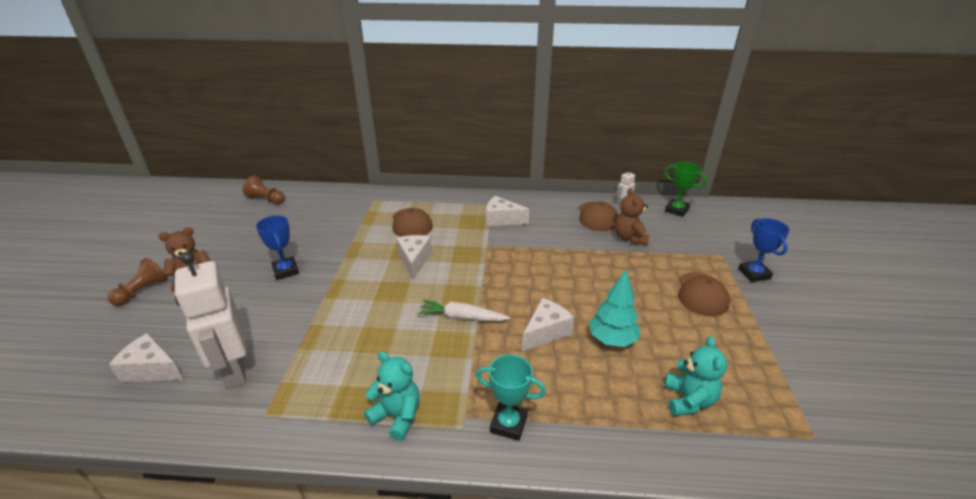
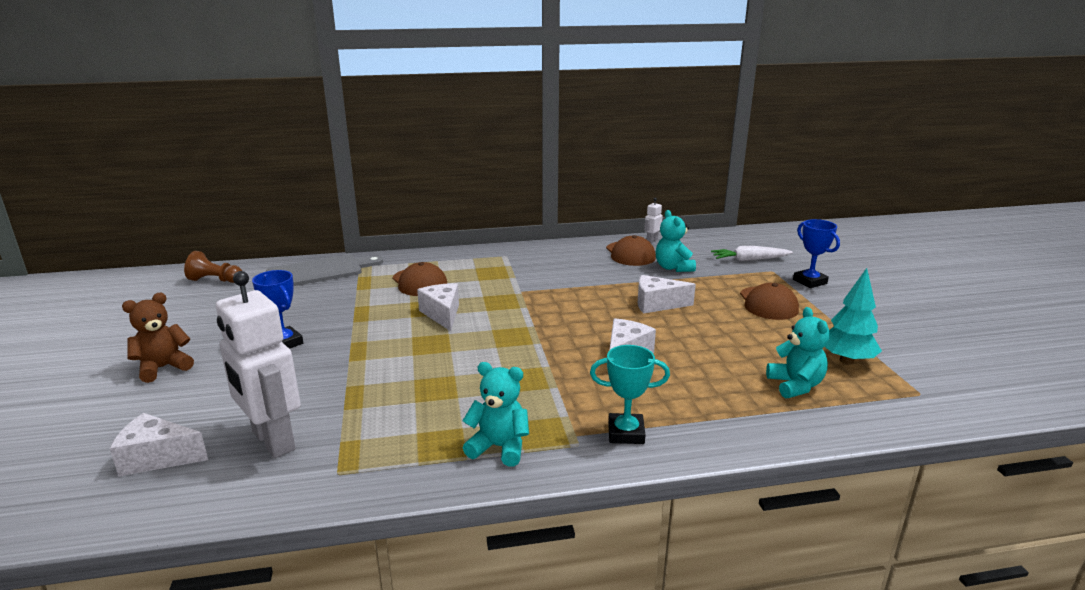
camera: 15 degrees left, 10 degrees down
(142, 291) = (93, 387): brown pawn -> none
(342, 201) = (319, 271): none -> grey cutting board
(462, 317) = (526, 355): white carrot -> white carrot (749, 260)
(502, 219) = (525, 267): white cheese -> white cheese (657, 304)
(612, 340) = (697, 351): turquoise tree -> turquoise tree (846, 360)
(629, 238) = (673, 268): brown teddy bear -> turquoise teddy bear
(676, 210) = (709, 240): green trophy -> none

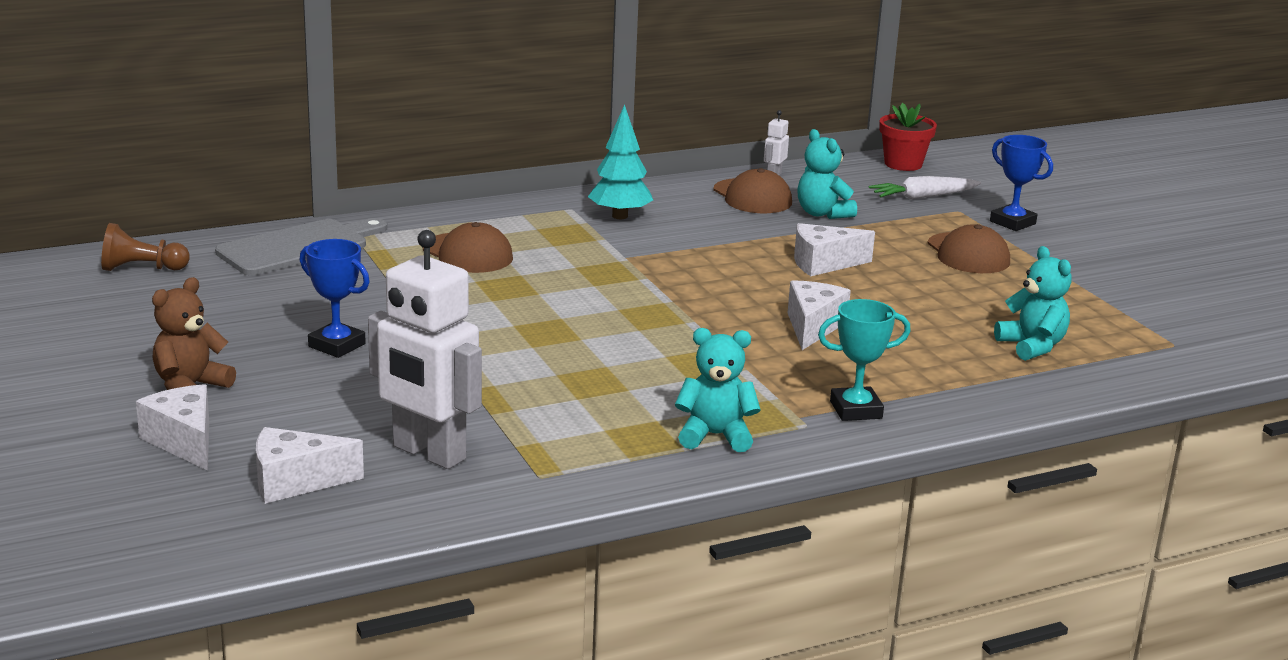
camera: 15 degrees left, 0 degrees up
(442, 314) = (534, 294): white cheese -> white cheese (184, 441)
(744, 237) = (903, 164): none -> red flower pot
(846, 360) = (1083, 315): turquoise tree -> turquoise tree (619, 216)

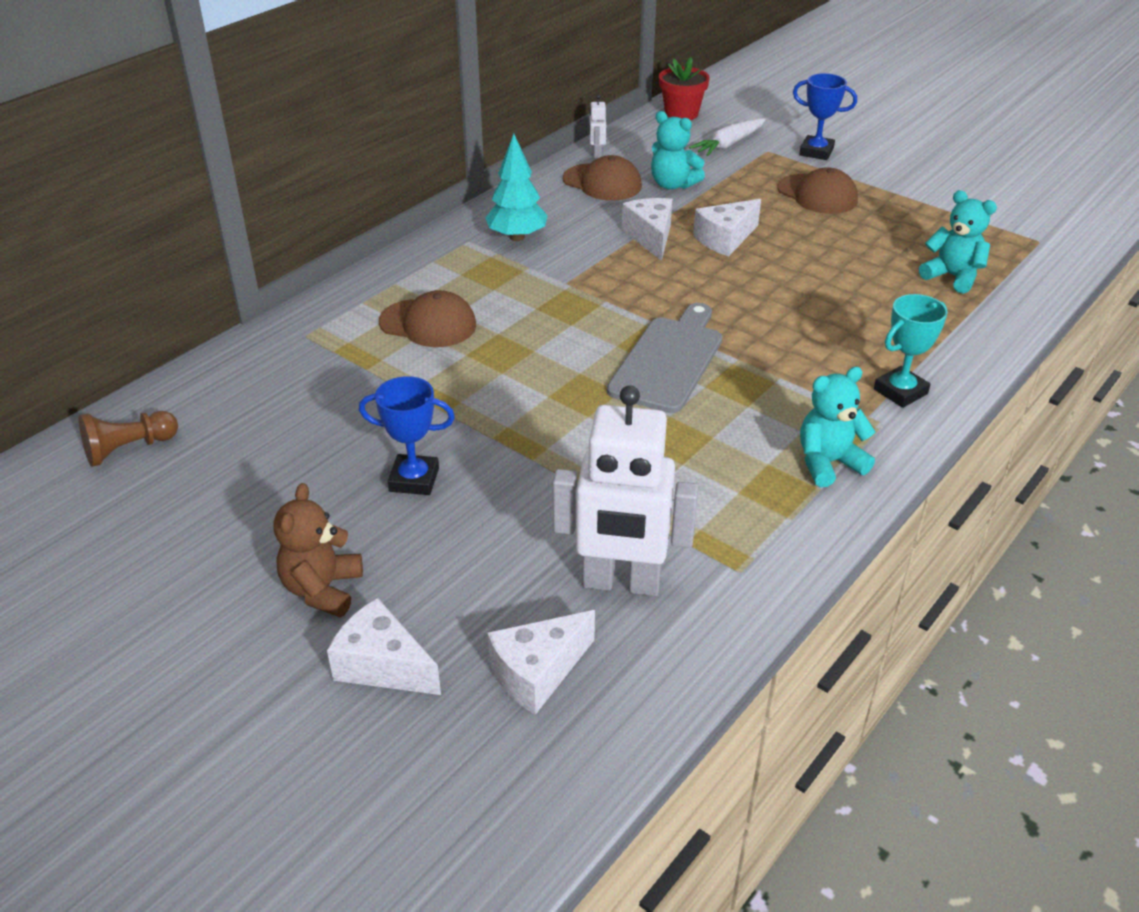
camera: 25 degrees left, 15 degrees up
(298, 247) = (263, 367): grey cutting board -> grey cutting board (668, 360)
(812, 327) = (783, 312): white cheese -> white cheese (650, 237)

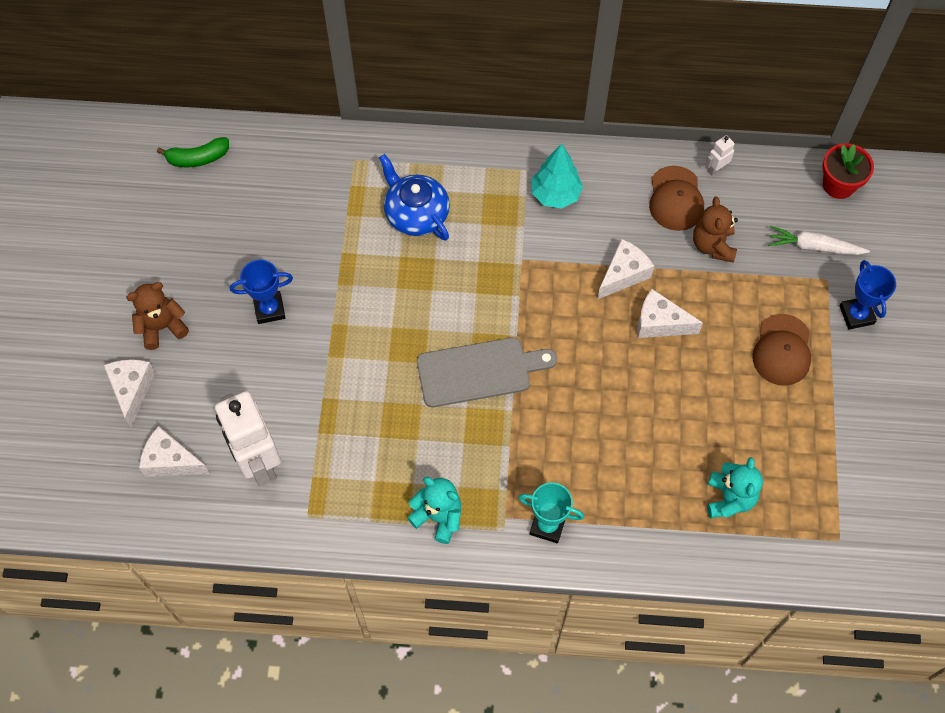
camera: 55 degrees right, 25 degrees up
(129, 449) = (198, 158): brown pawn -> green banana
(414, 479) = (269, 309): blue trophy -> blue trophy turned 75 degrees counterclockwise
(428, 323) = (416, 214): brown cap -> blue teapot
(673, 184) = (713, 245): turquoise teddy bear -> brown teddy bear

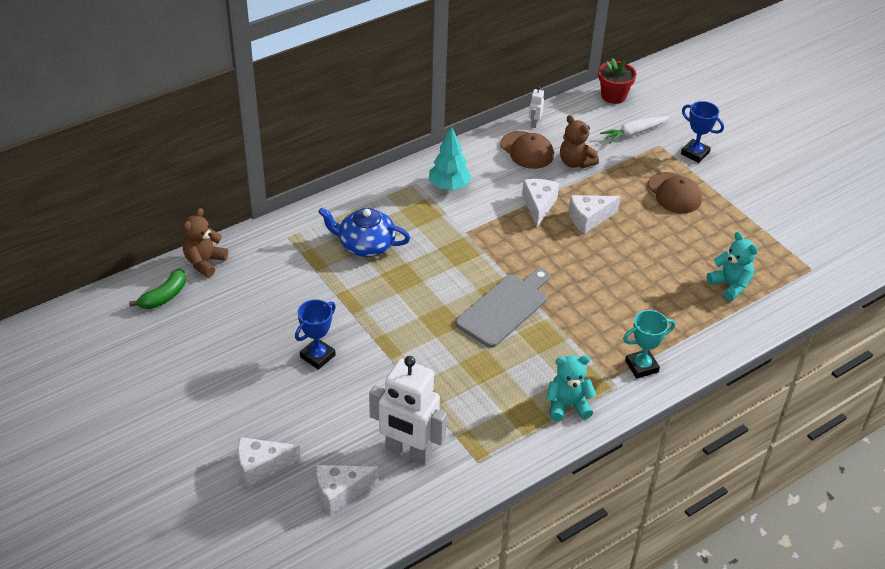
camera: 40 degrees left, 20 degrees down
(132, 390) = (261, 466): white cheese -> white cheese turned 60 degrees counterclockwise
(162, 327) = (244, 414): brown teddy bear -> brown teddy bear (205, 262)

